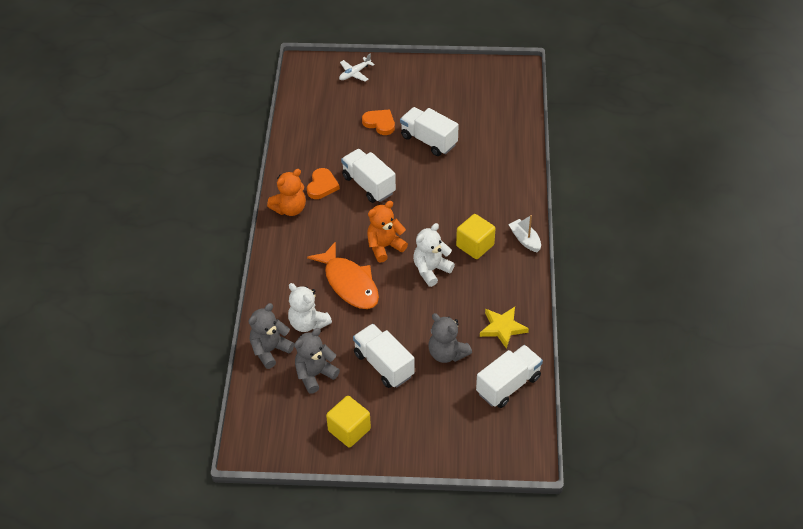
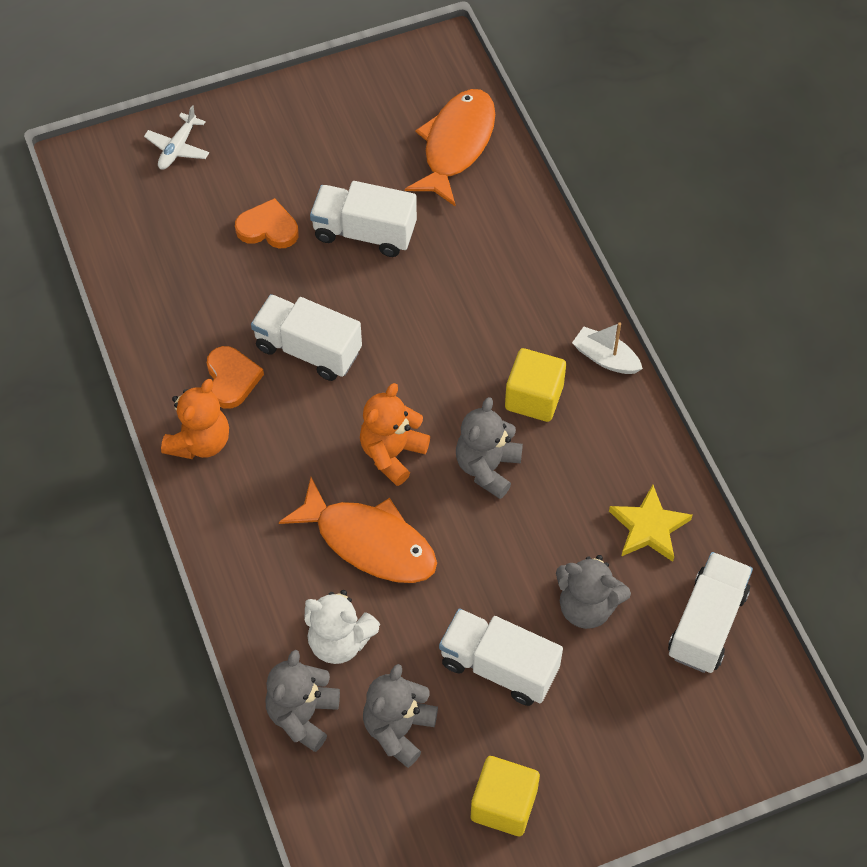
camera: 25 degrees left, 10 degrees up
(431, 270) = (487, 467): white teddy bear -> grey teddy bear
(501, 115) = (456, 145): none -> orange fish

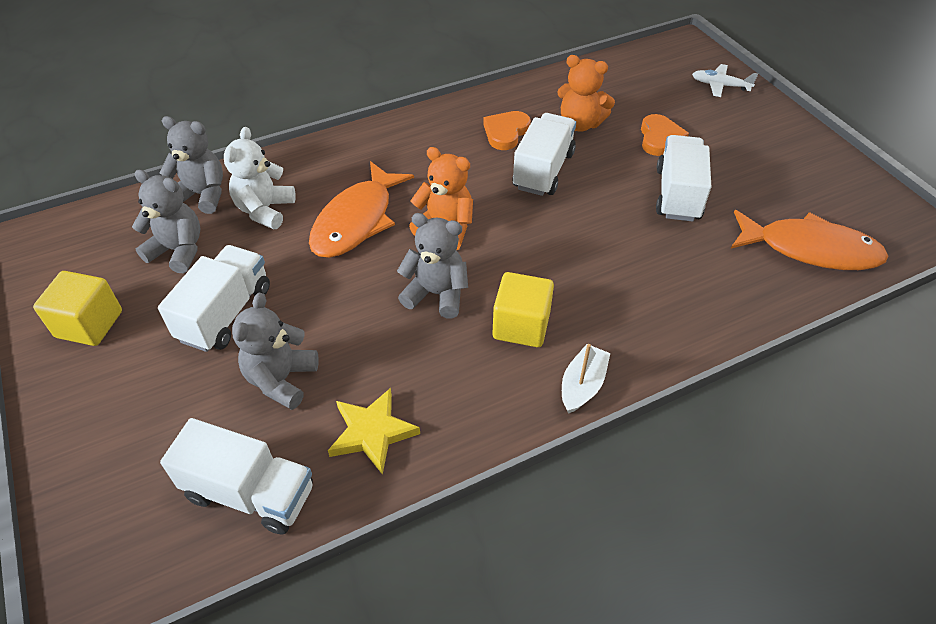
camera: 85 degrees right, 10 degrees down
(200, 442) = (446, 122): orange teddy bear -> orange teddy bear (580, 124)
(232, 379) = (506, 132): orange heart -> orange heart turned 135 degrees clockwise

